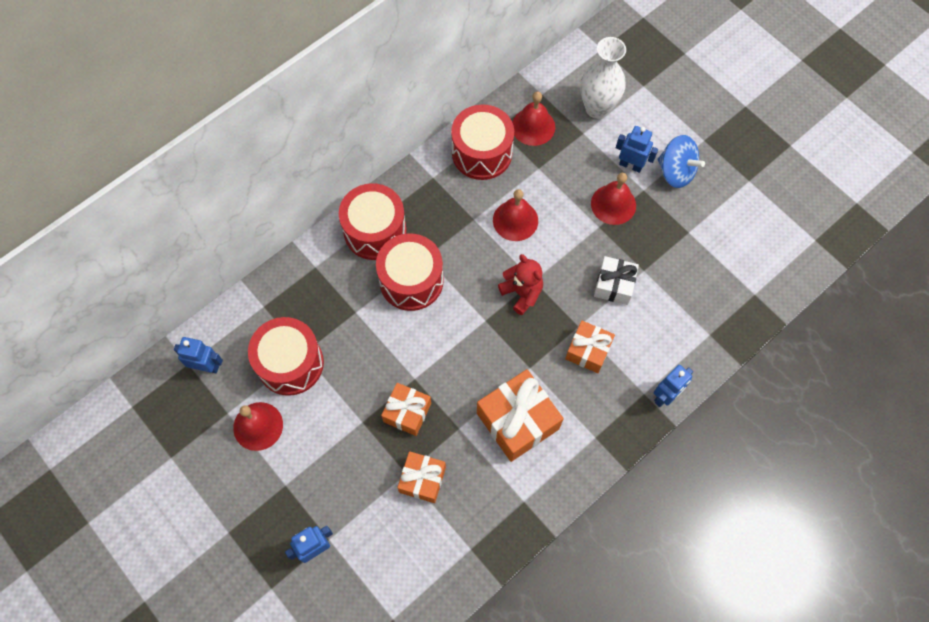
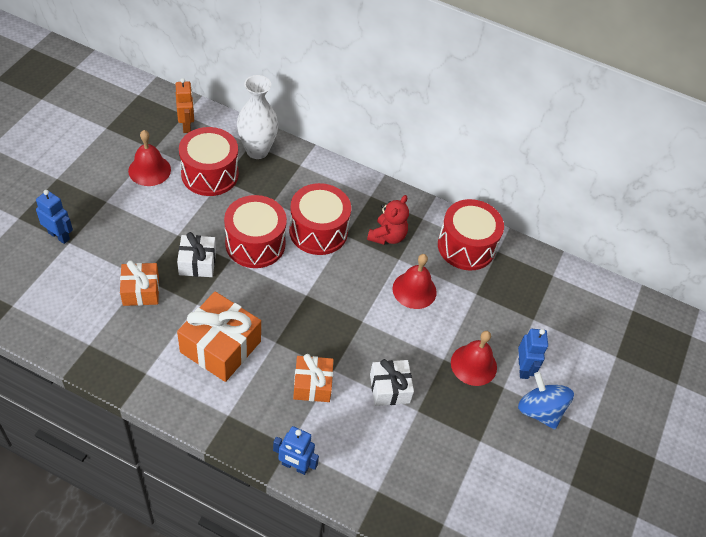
camera: 60 degrees right, 15 degrees down
(206, 366) = (186, 125): blue robot -> orange robot
(375, 231) = (351, 194): red drum -> red drum (255, 243)
(407, 412) = (197, 263): orange gift -> white gift
(522, 293) = (345, 315): red teddy bear -> red teddy bear (387, 236)
(533, 126) = (516, 277): red bell -> none
(597, 108) = (566, 323): white vase -> white vase (257, 151)
(676, 172) = (540, 410): blue spinning top -> blue spinning top turned 135 degrees clockwise

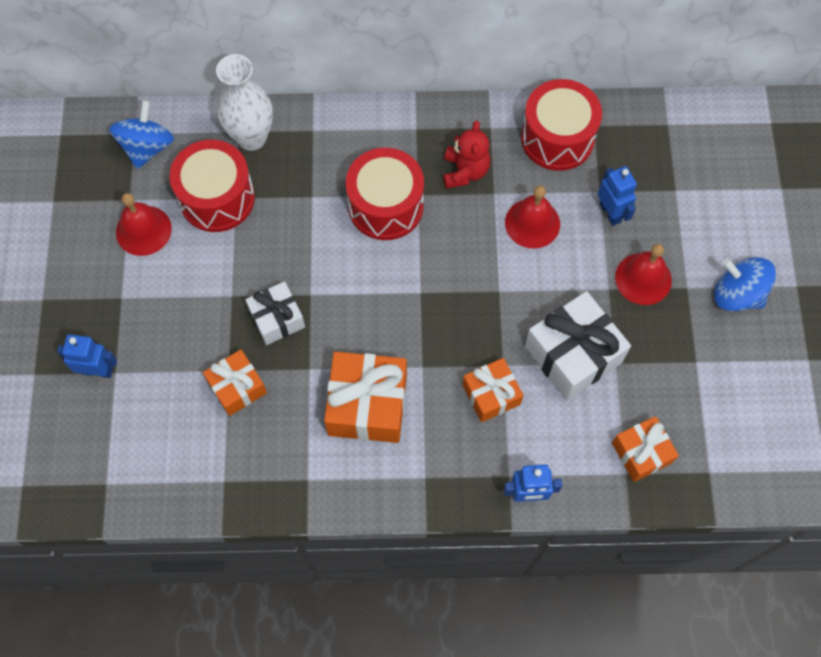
camera: 20 degrees left, 15 degrees up
(186, 125) = (147, 147): orange robot -> blue spinning top
(255, 243) = (325, 260): red drum -> none
(389, 388) = (573, 354): white gift -> white gift, size x1.63
(399, 482) = (641, 453): none -> orange gift
(523, 368) = (695, 255): blue robot -> blue robot (610, 213)

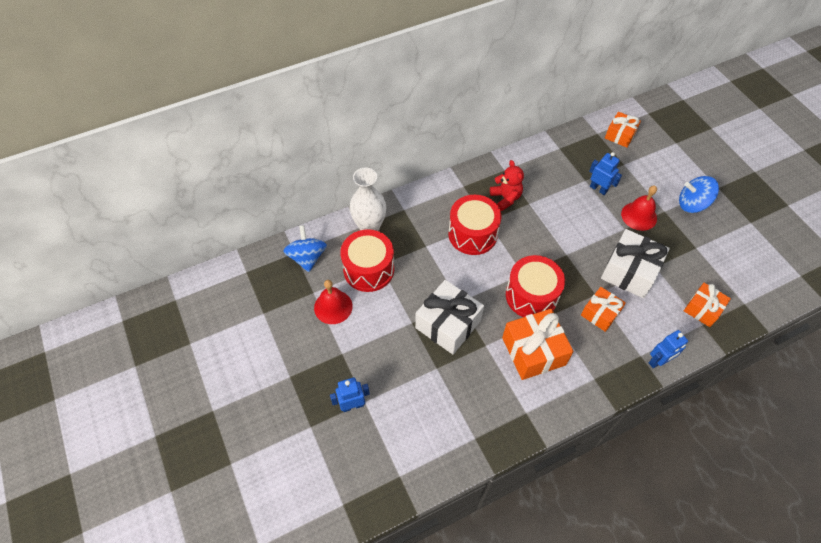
camera: 25 degrees left, 10 degrees down
(237, 387) = (448, 376): orange gift -> orange gift (620, 135)
(277, 319) = (448, 324): white gift -> white gift, size x1.63
(532, 223) = (560, 211): red bell -> none
(557, 138) = (544, 161): red drum -> red drum (531, 295)

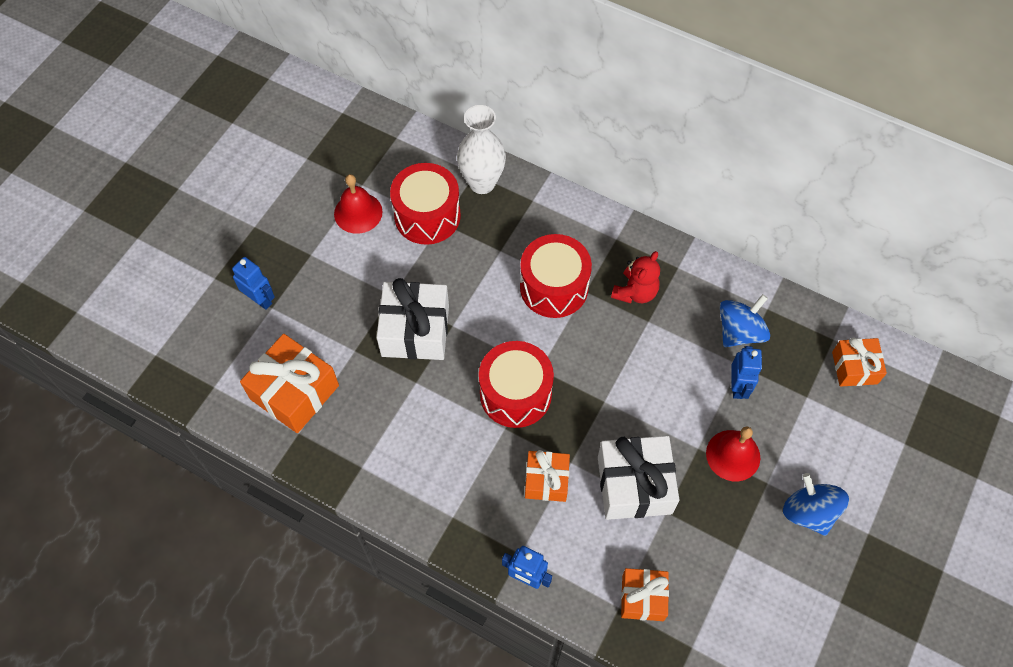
camera: 55 degrees right, 5 degrees up
(307, 257) = (399, 152): blue spinning top -> blue spinning top (739, 331)
(533, 351) = (443, 434): orange gift -> orange gift (294, 392)

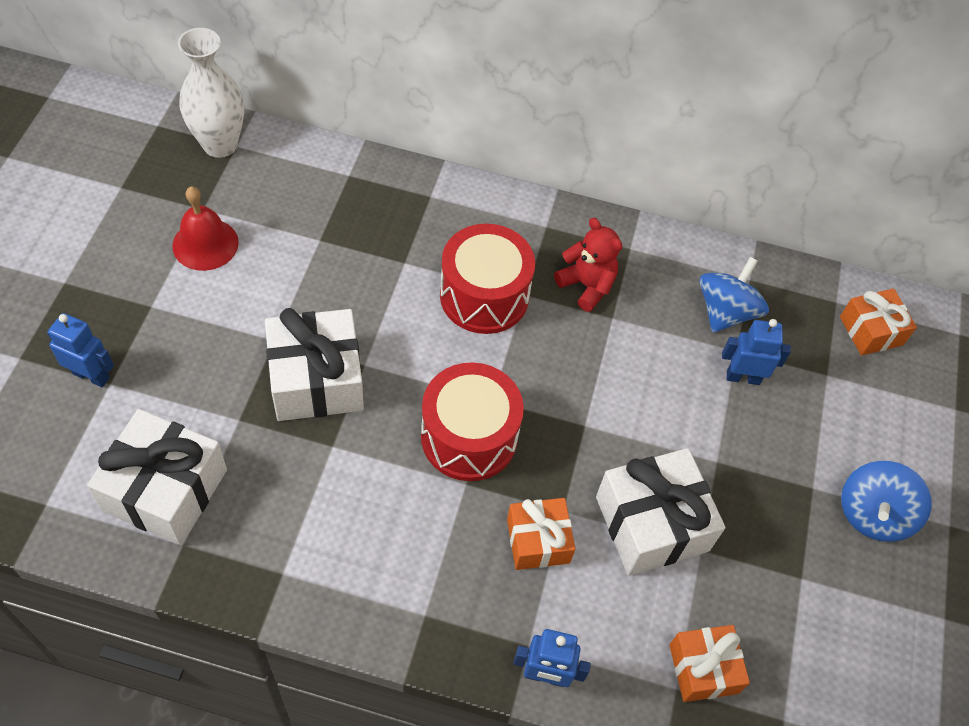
camera: 20 degrees left, 5 degrees down
(294, 392) = (165, 490): orange gift -> white gift
(427, 216) = (299, 234): red drum -> none
(482, 183) = (361, 185): white vase -> white vase (220, 145)
(635, 292) = (587, 285): red teddy bear -> red teddy bear turned 60 degrees counterclockwise
(733, 455) = (762, 462): red bell -> none
(738, 386) = (743, 377): blue robot -> blue robot turned 75 degrees counterclockwise
(809, 512) = (873, 514): blue spinning top -> blue spinning top turned 105 degrees counterclockwise

